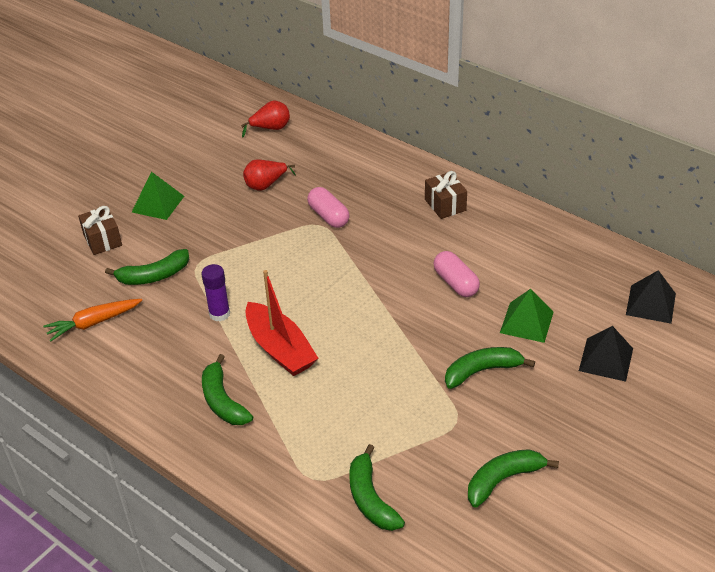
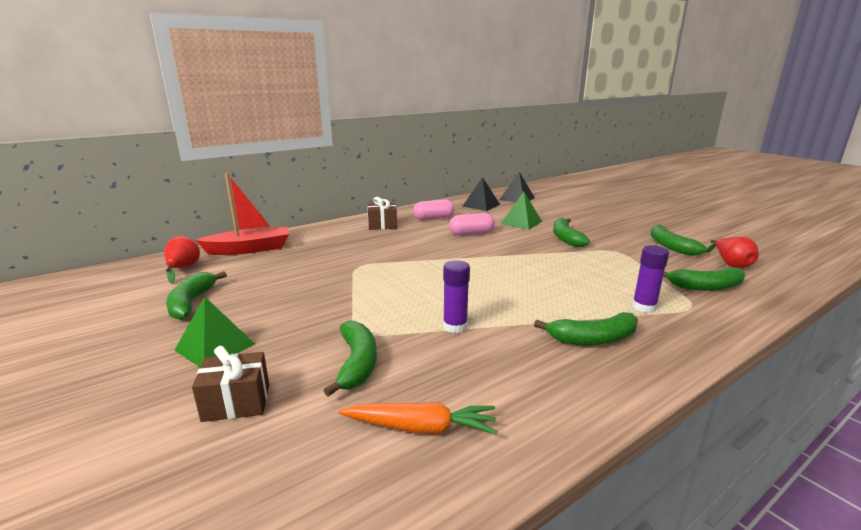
camera: 75 degrees left, 20 degrees down
(93, 323) = (421, 428): orange carrot -> orange carrot turned 75 degrees counterclockwise
(214, 163) = (191, 303): none -> green banana
(266, 185) = (271, 281): red pear -> red pear (730, 264)
(280, 349) = (522, 301): red boat -> red boat (249, 249)
(297, 439) = (644, 307): none -> purple glue stick
(328, 216) = (352, 261): pink capsule -> pink capsule (433, 218)
(606, 359) = (560, 212): black pyramid -> black pyramid (481, 205)

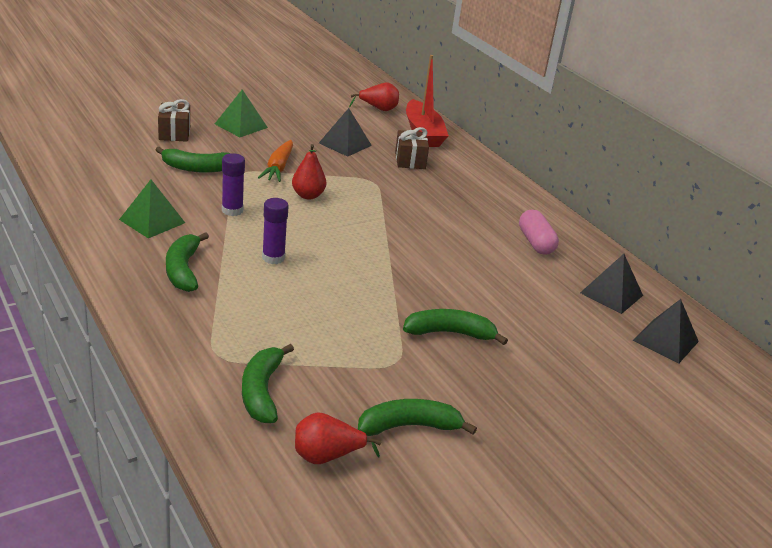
camera: 90 degrees right, 10 degrees up
(191, 303) = (311, 115): green banana -> none
(276, 280) = (345, 144): none -> black pyramid
(382, 225) = (501, 204): brown gift -> brown gift (410, 160)
(401, 291) = (308, 195): none -> red pear
(421, 428) = (118, 181): orange carrot -> orange carrot (278, 167)
(471, 233) = (471, 260): pink capsule -> none
(521, 222) = (523, 311): green pyramid -> green pyramid (152, 221)
(644, 307) = (228, 321): purple glue stick -> purple glue stick (273, 258)

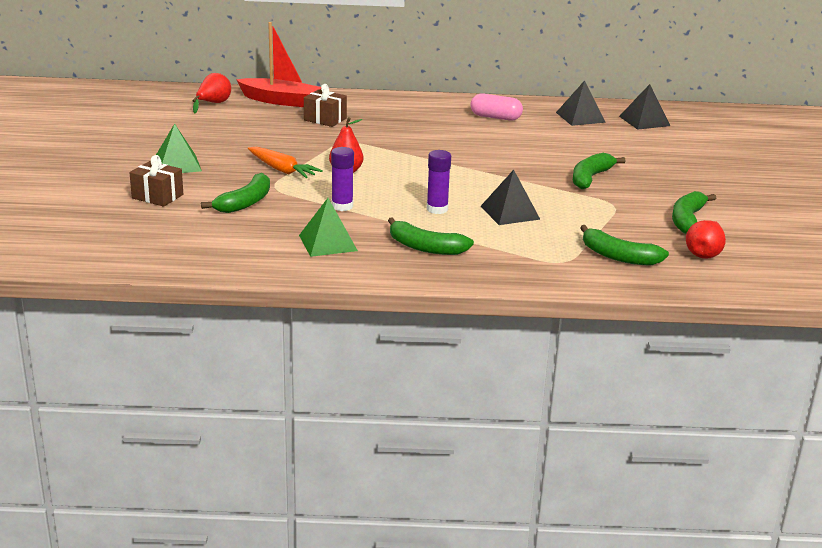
camera: 55 degrees left, 5 degrees down
(345, 144) = (267, 134): black pyramid -> black pyramid (510, 212)

